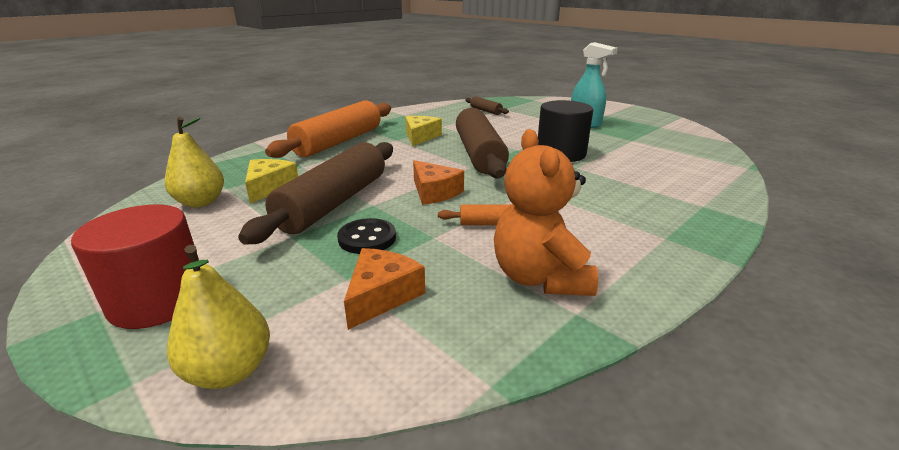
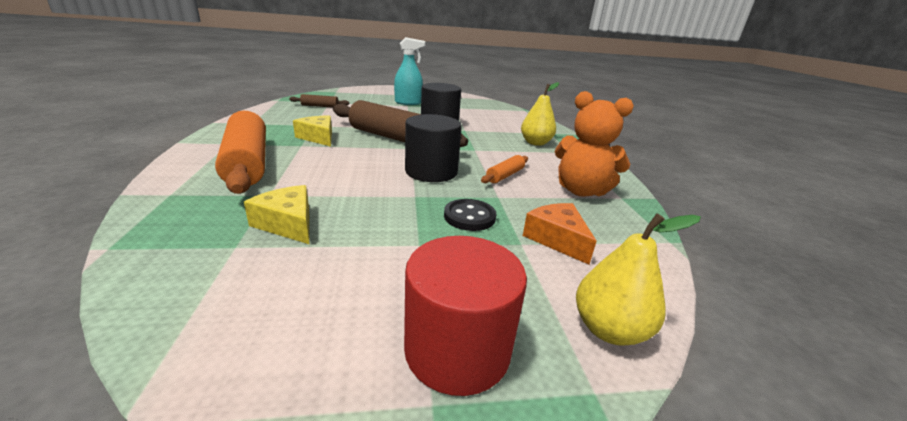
camera: 55 degrees left, 0 degrees up
(201, 202) = (245, 272): yellow pear -> yellow pear (535, 143)
(334, 203) = (384, 208): brown rolling pin -> none
(434, 192) = (431, 171): orange cheese -> black cylinder

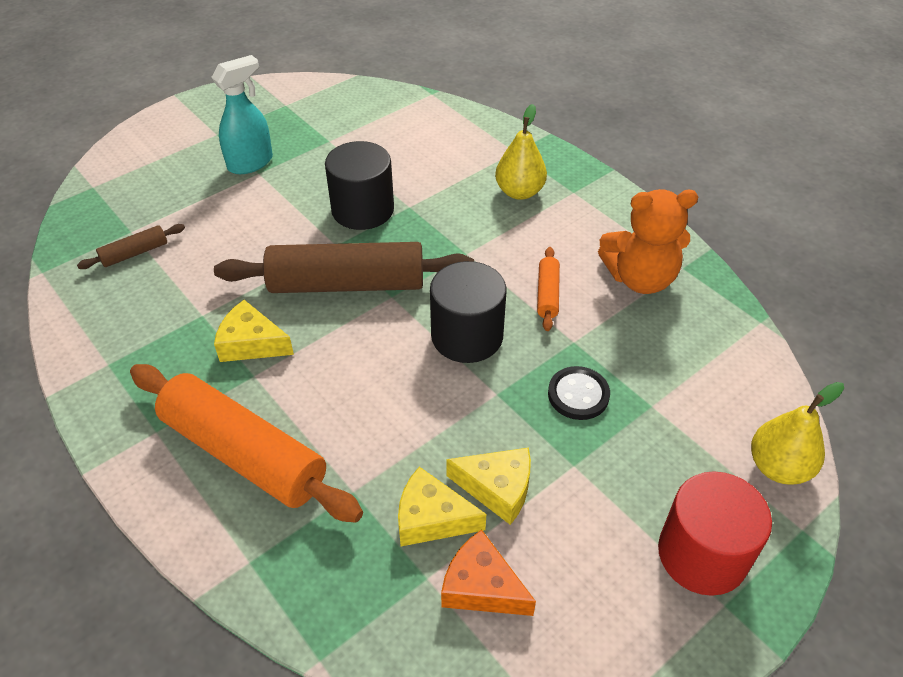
camera: 30 degrees left, 20 degrees up
(349, 230) = (497, 488): none -> yellow cheese
(557, 239) = (675, 379): orange cheese -> orange cheese (481, 586)

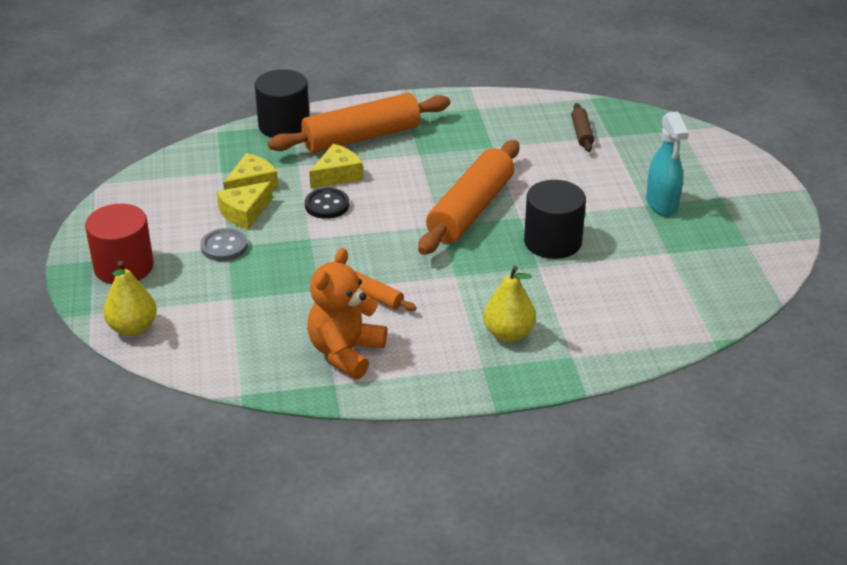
camera: 120 degrees right, 10 degrees down
(251, 343) = (448, 159): yellow cheese -> yellow cheese (337, 175)
(347, 284) = (470, 210): brown rolling pin -> orange rolling pin
(467, 336) = (370, 244): black cylinder -> black cylinder (284, 125)
(481, 586) = (196, 186): orange cheese -> none
(577, 468) = (224, 247): none -> grey button
(578, 395) = (274, 271): black button -> black button (327, 205)

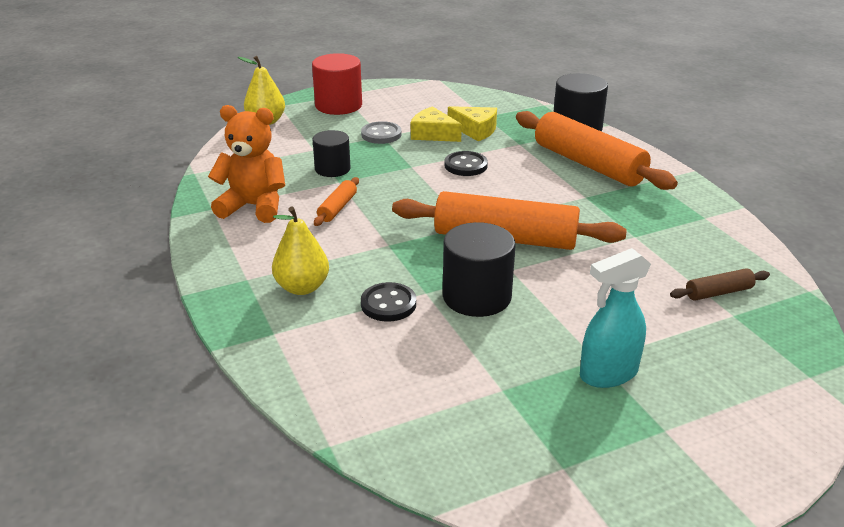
camera: 75 degrees right, 5 degrees down
(288, 290) = (332, 169): none -> black cylinder
(337, 175) = (517, 163): yellow cheese -> none
(549, 288) = (388, 304): none -> black button

